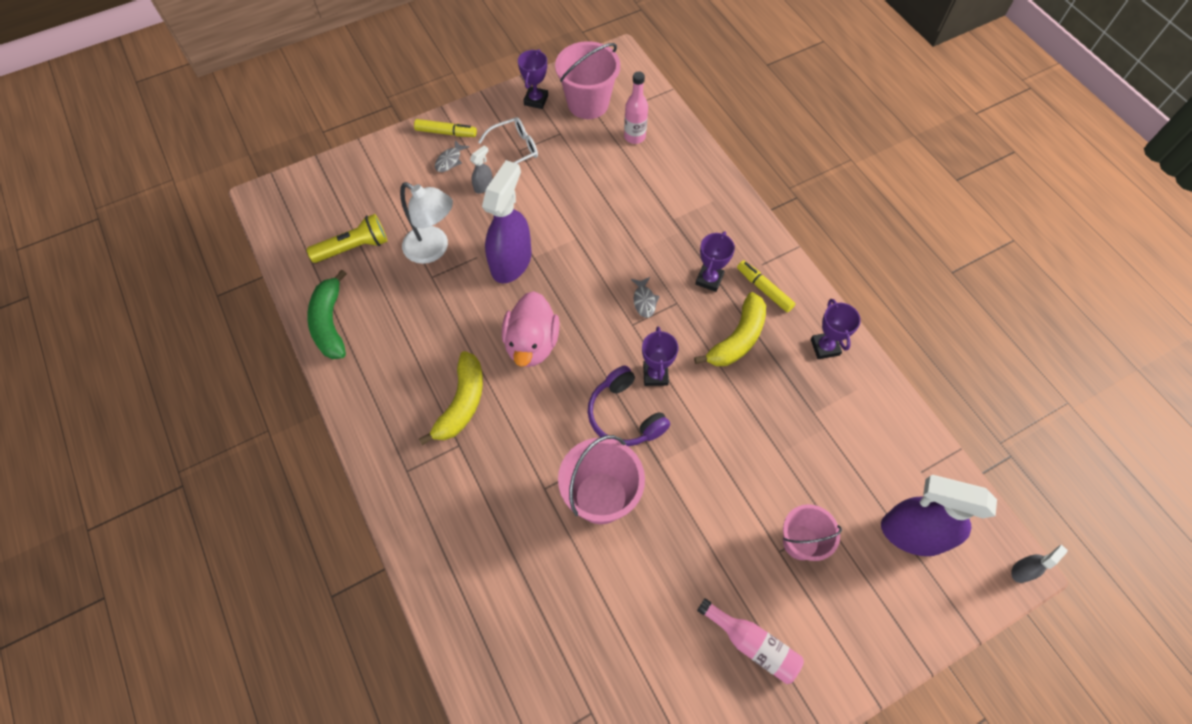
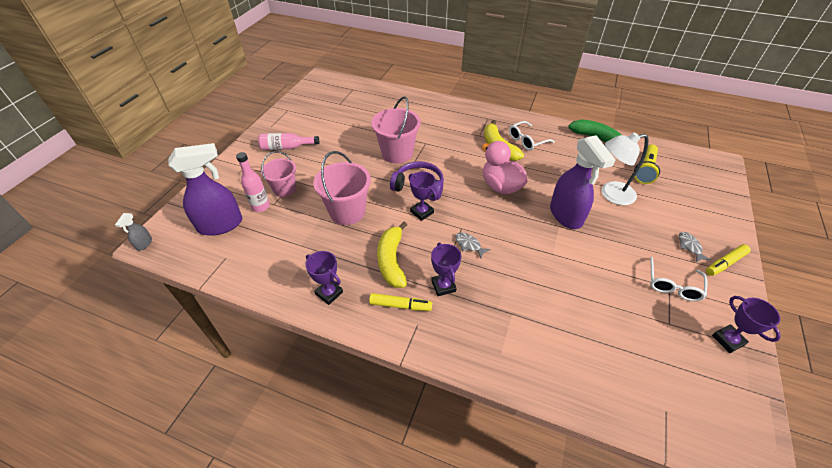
camera: 140 degrees right, 15 degrees down
(413, 387) = (527, 140): none -> white glasses
(483, 186) = (647, 246): grey spray bottle -> none
(588, 103) = (695, 372): pink bucket -> pink bucket (347, 212)
(634, 137) = (621, 367): pink bottle -> pink bottle (261, 206)

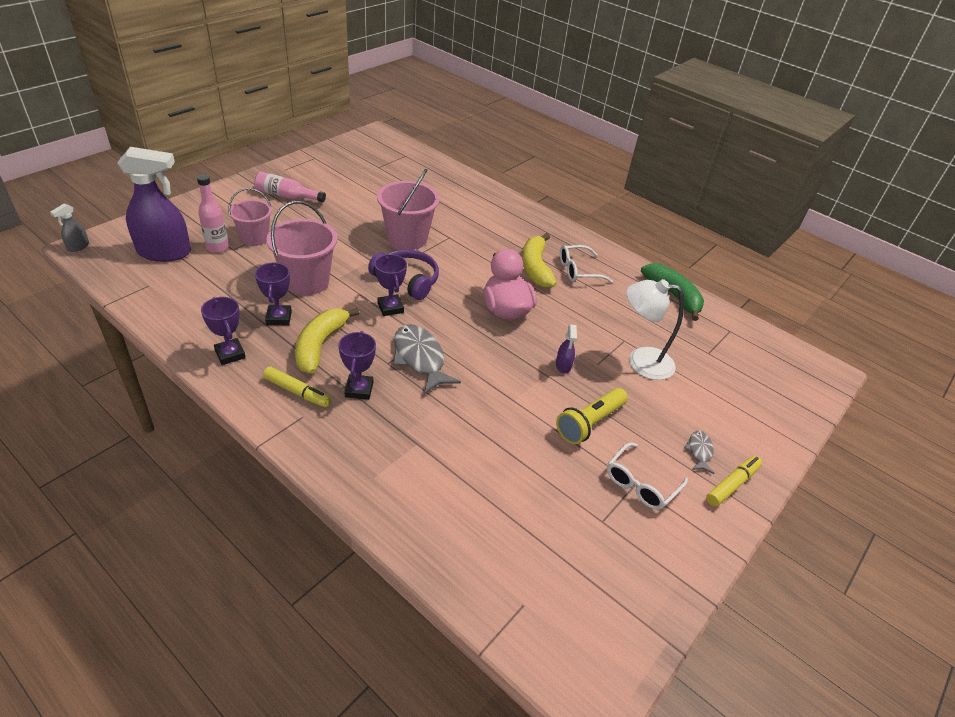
camera: 15 degrees right, 5 degrees down
(469, 245) = (420, 358): grey fish -> grey fish, size x1.96
(566, 215) = (563, 366): purple spray bottle -> purple spray bottle, size x0.43
(644, 170) = (710, 349): yellow flashlight -> yellow flashlight (590, 423)
(724, 263) = (732, 484): yellow marker -> yellow marker turned 150 degrees clockwise
(728, 340) = (664, 565): purple trophy -> purple trophy (279, 318)

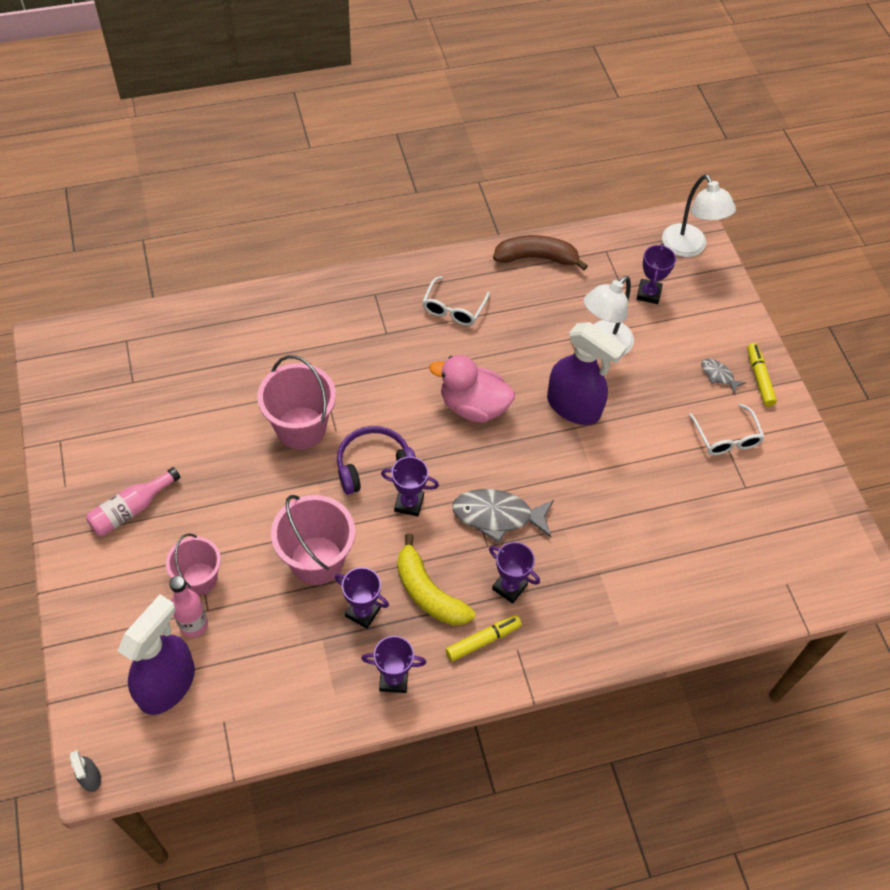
camera: 55 degrees left, 15 degrees up
(535, 268) = (426, 341): yellow banana -> none
(563, 366) = (574, 407): purple spray bottle -> purple spray bottle, size x2.34
(590, 423) = (649, 431): yellow flashlight -> none
(673, 295) = (536, 258): green banana -> brown banana
(723, 371) = (648, 294): none -> purple trophy
(801, 380) = (689, 248): none -> white lamp

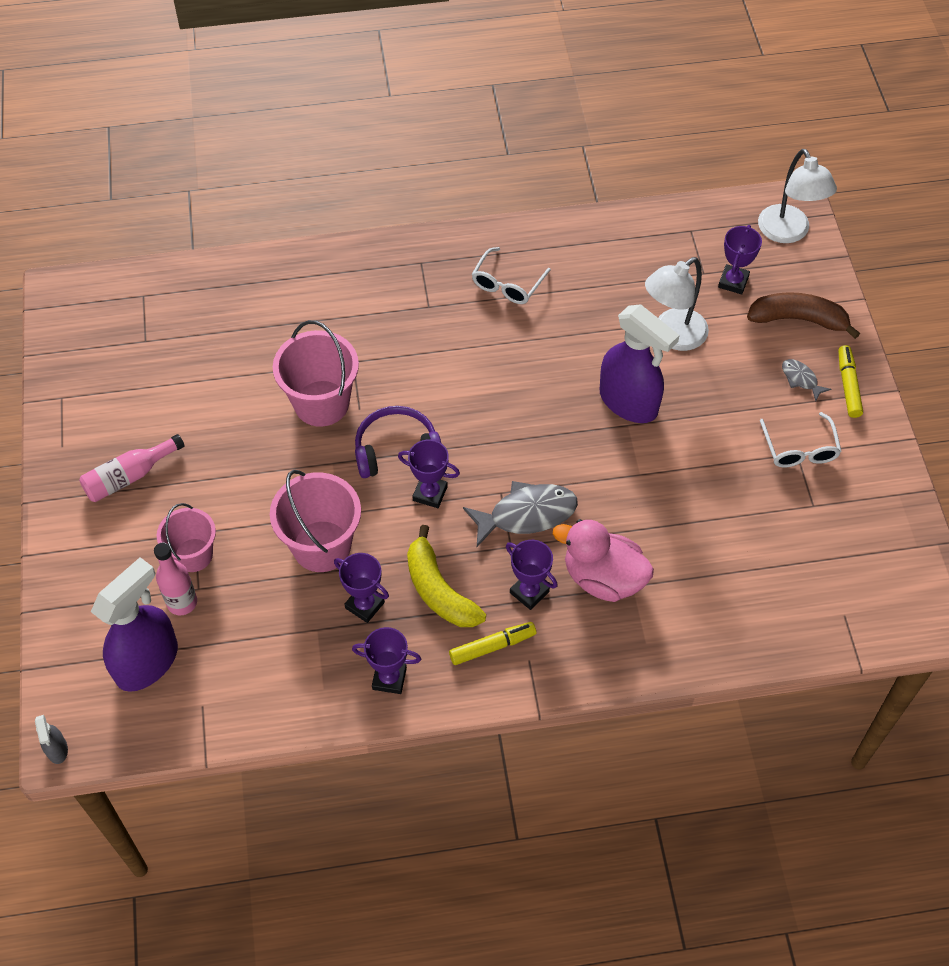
camera: 10 degrees right, 0 degrees up
(473, 406) = (515, 393): pink duck -> pink duck (603, 578)
(498, 516) = (526, 514): grey fish -> grey fish turned 150 degrees clockwise
(536, 258) = (609, 233): brown banana -> brown banana (798, 319)

